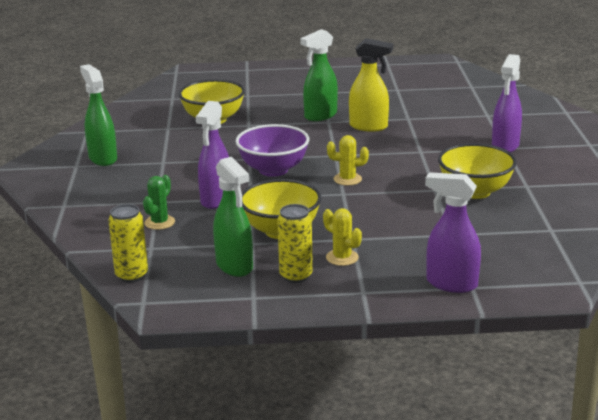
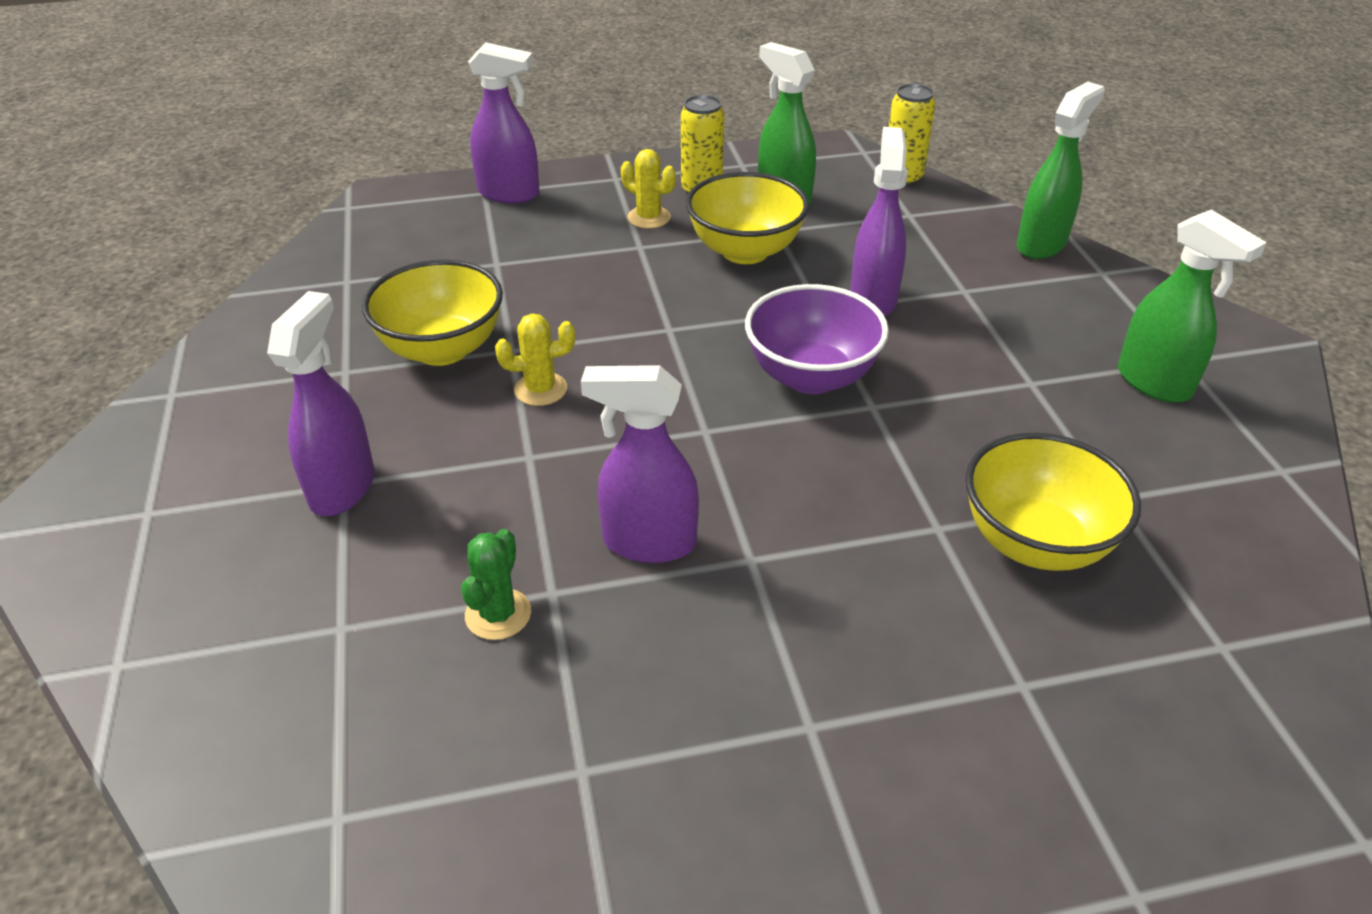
camera: 170 degrees right, 15 degrees up
(159, 222) = (929, 253): green cactus -> green cactus (498, 614)
(320, 116) = (778, 584): green spray bottle -> green spray bottle (1041, 244)
(347, 179) = (667, 362): yellow cactus -> yellow cactus (540, 389)
(369, 127) = (648, 542): yellow spray bottle -> purple spray bottle

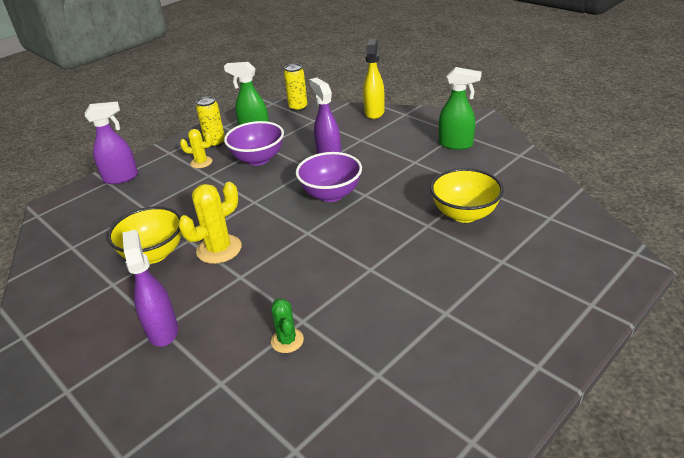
camera: 30 degrees left, 5 degrees down
(540, 389) = (219, 249): yellow cactus -> yellow cactus, size x1.66
(648, 542) = (324, 283): purple spray bottle -> none
(745, 251) = (258, 159): yellow bowl -> purple bowl
(1041, 244) = (374, 112): green spray bottle -> yellow spray bottle

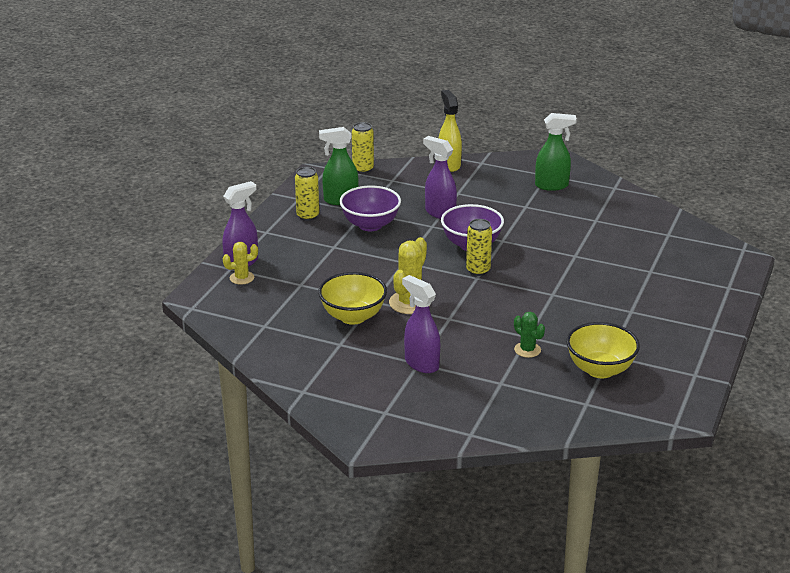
camera: 25 degrees left, 5 degrees down
(201, 162) = (313, 236): yellow cactus -> yellow cactus (242, 278)
(315, 224) = (478, 270): none -> yellow can
(464, 214) = (599, 242): yellow bowl -> yellow bowl (600, 369)

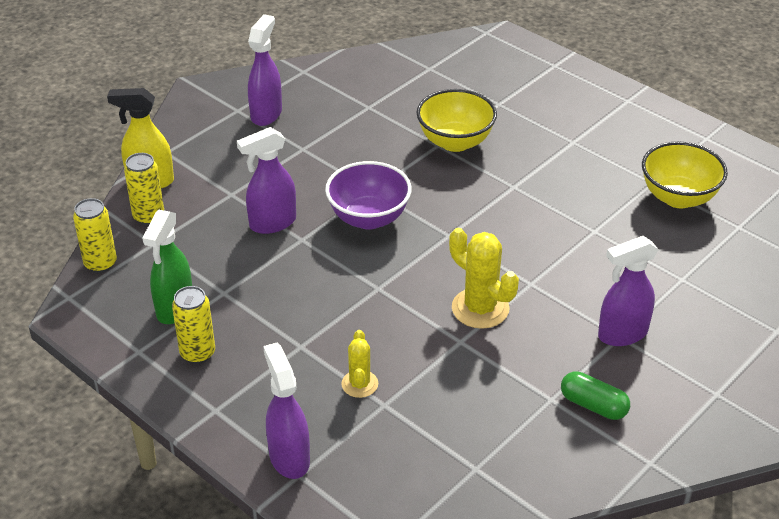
camera: 70 degrees left, 10 degrees up
(242, 278) = (334, 467): yellow cactus -> yellow cactus (359, 384)
(343, 361) = (593, 405): none -> green capsule
(353, 316) = (490, 370): yellow bowl -> yellow bowl (455, 142)
(370, 225) = (263, 295): purple bowl -> none
(478, 270) = (432, 229): yellow can -> yellow can (149, 217)
(527, 350) = (622, 239): green cactus -> none
(552, 186) = (266, 114): green spray bottle -> purple spray bottle

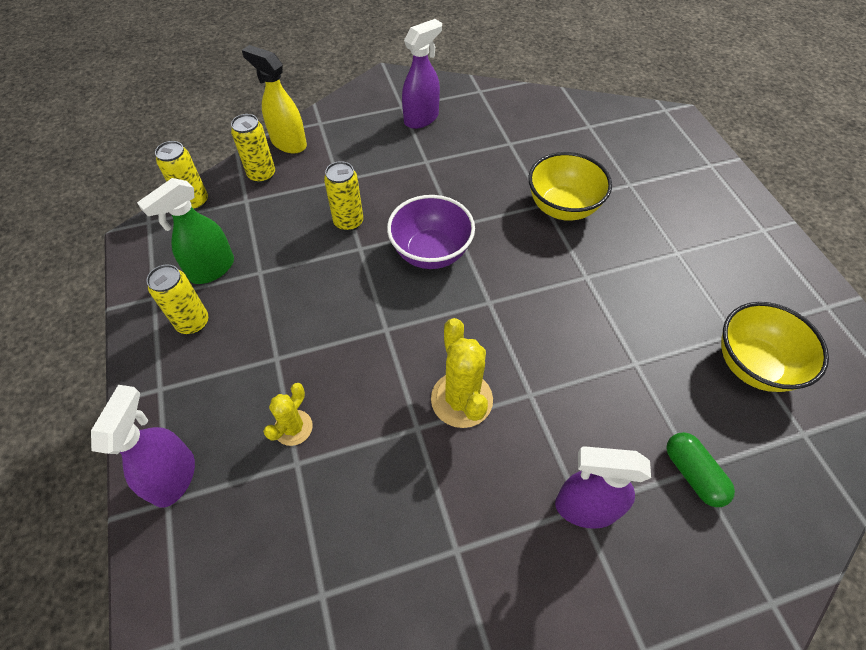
camera: 30 degrees right, 15 degrees up
(272, 223) = (348, 222): purple spray bottle -> yellow can
(593, 405) = (494, 585): green capsule -> green capsule (693, 474)

